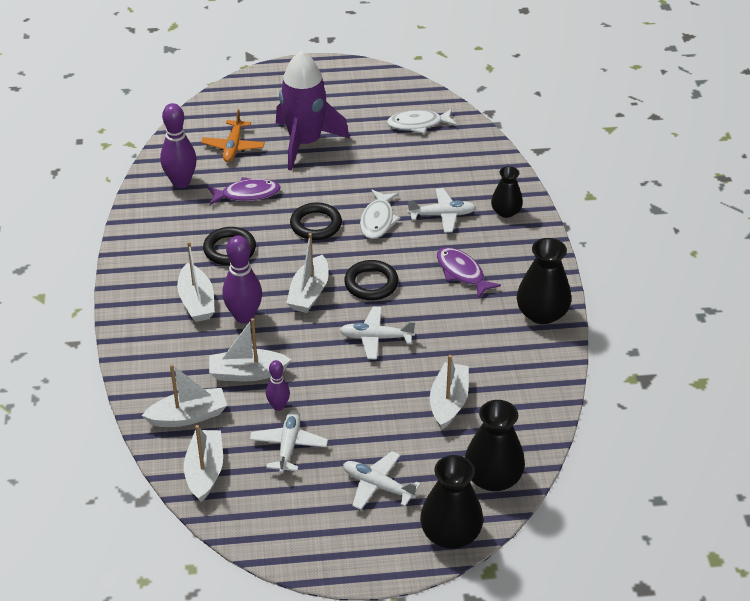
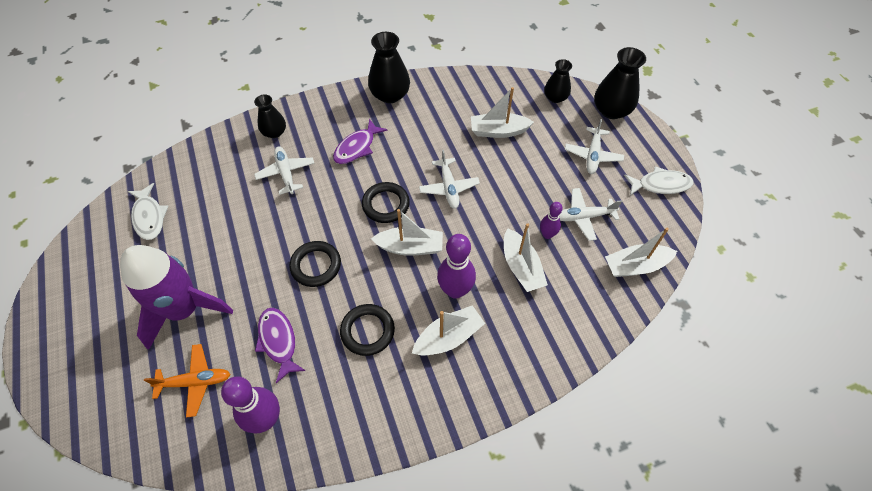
camera: 105 degrees left, 15 degrees up
(188, 416) = (586, 297): white boat -> none
(378, 220) = (301, 218): white fish -> white fish (660, 185)
(493, 478) = (555, 97): black vase -> black vase, size x0.63

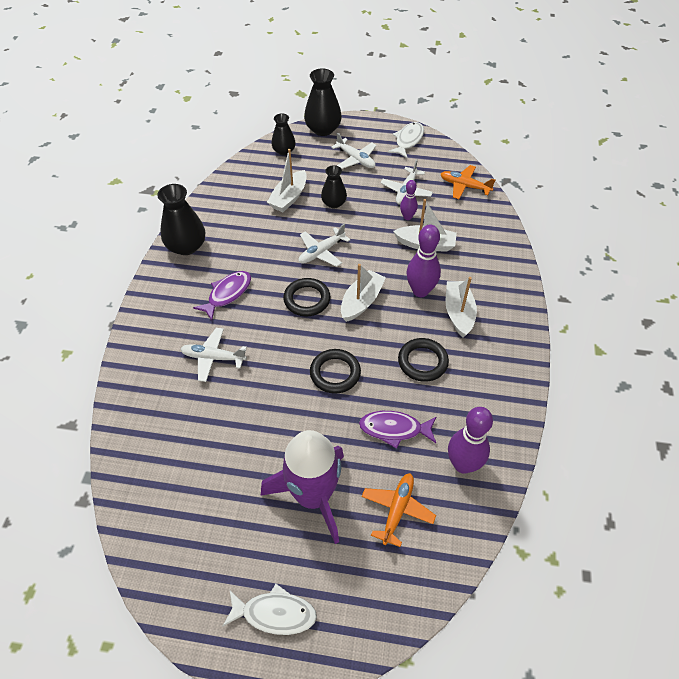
camera: 60 degrees left, 5 degrees down
(149, 217) = (174, 496): white fish -> white fish (275, 613)
(274, 132) = (153, 349): black vase -> black vase (334, 203)
(357, 147) = (227, 294): purple fish -> purple fish turned 120 degrees counterclockwise
(449, 188) = (321, 252): white plane -> white plane turned 120 degrees clockwise
(635, 266) = (464, 186): white boat -> orange plane

